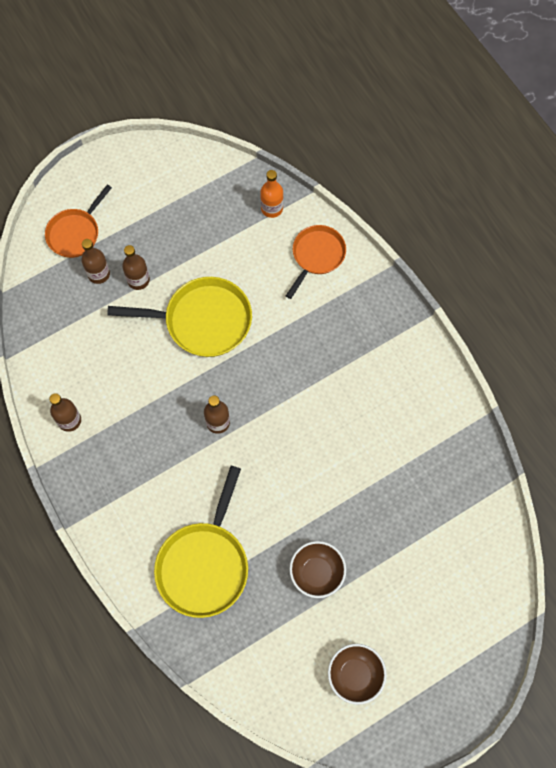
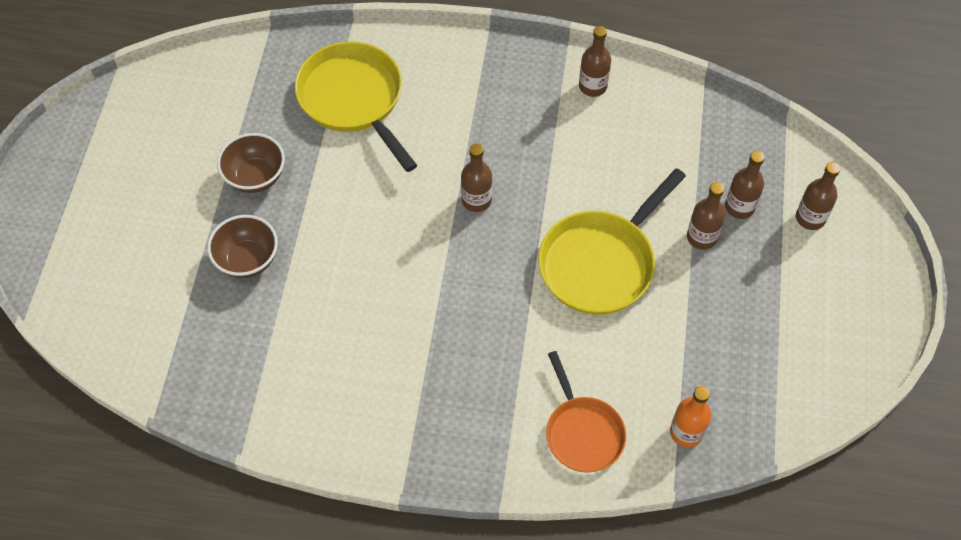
camera: 130 degrees right, 10 degrees down
(76, 233) = (810, 218): orange pan -> brown bottle
(355, 675) = (144, 142): brown bowl -> brown bowl (247, 260)

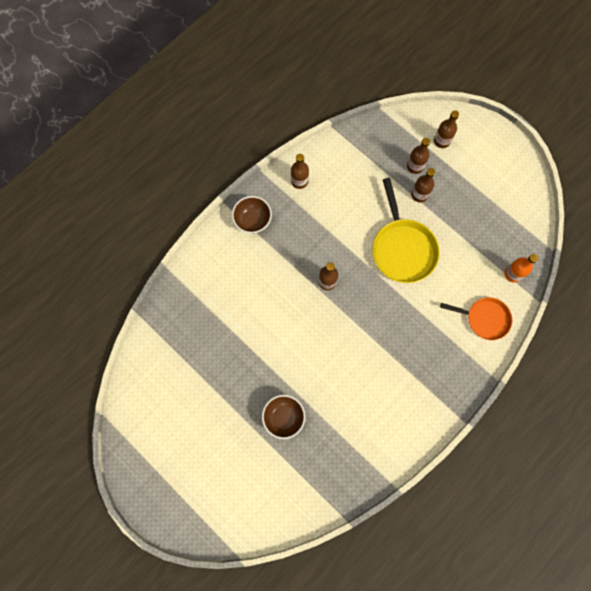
camera: 55 degrees left, 15 degrees up
(255, 177) = (234, 382): brown bowl -> brown bowl (253, 221)
(354, 100) = (221, 301): yellow pan -> none

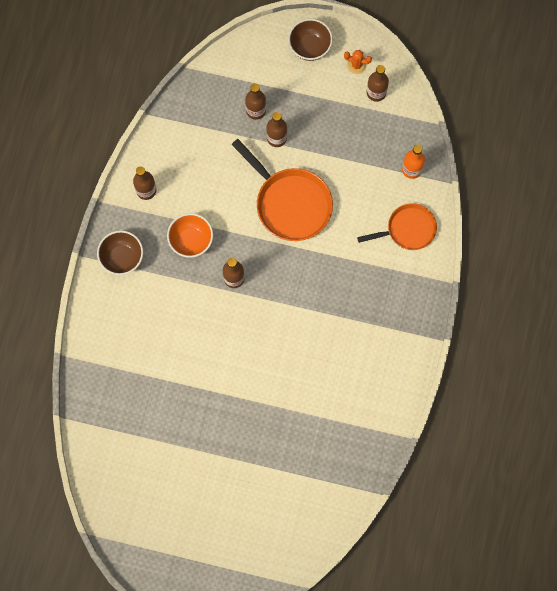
camera: 30 degrees left, 0 degrees up
(283, 417) = (267, 434): brown bowl -> brown bowl (310, 47)
(311, 236) = (191, 241): none -> orange bowl
(402, 248) = (290, 203): yellow pan -> orange pan
(441, 141) = (268, 69): brown bottle -> brown bottle (376, 92)
(511, 173) = (356, 65): none -> orange cactus

